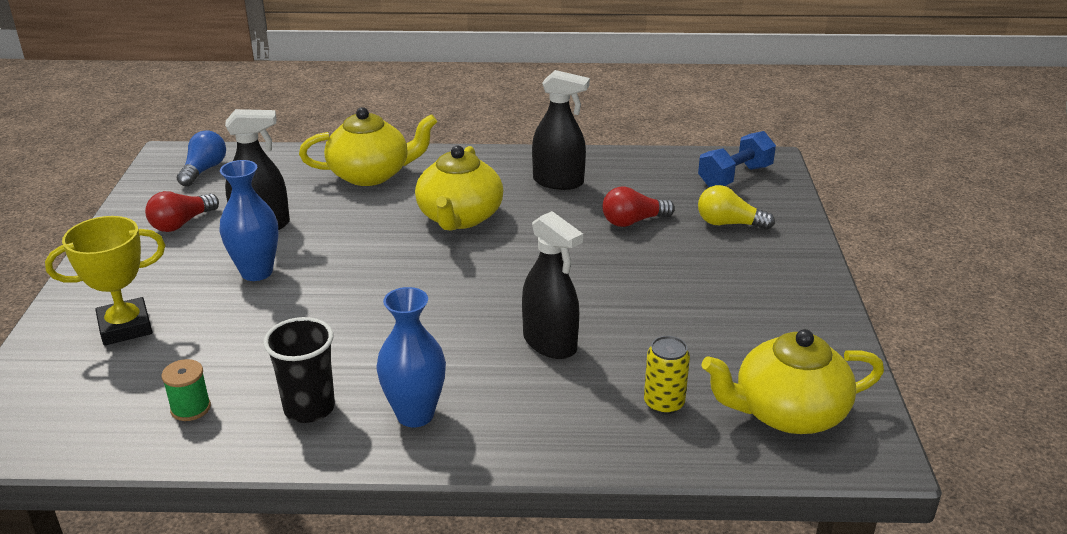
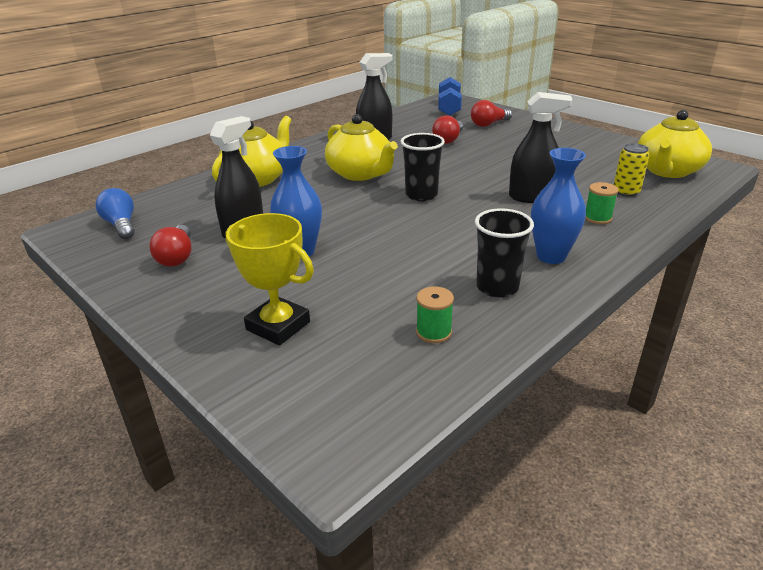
camera: 45 degrees left, 0 degrees up
(125, 327) = (278, 326): yellow trophy -> yellow trophy turned 75 degrees counterclockwise
(457, 275) = (421, 195): none -> black cup
(554, 410) = (597, 218): none -> green spool
(729, 224) = (489, 124): yellow light bulb -> red light bulb

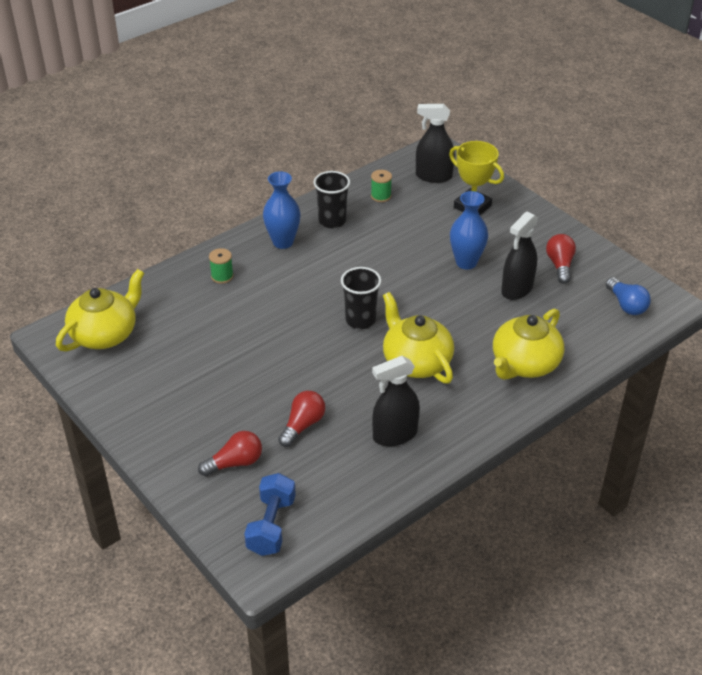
camera: 175 degrees left, 10 degrees up
(531, 197) = (261, 307): black spray bottle -> black spray bottle (433, 176)
(626, 192) = (172, 306): yellow can -> none

